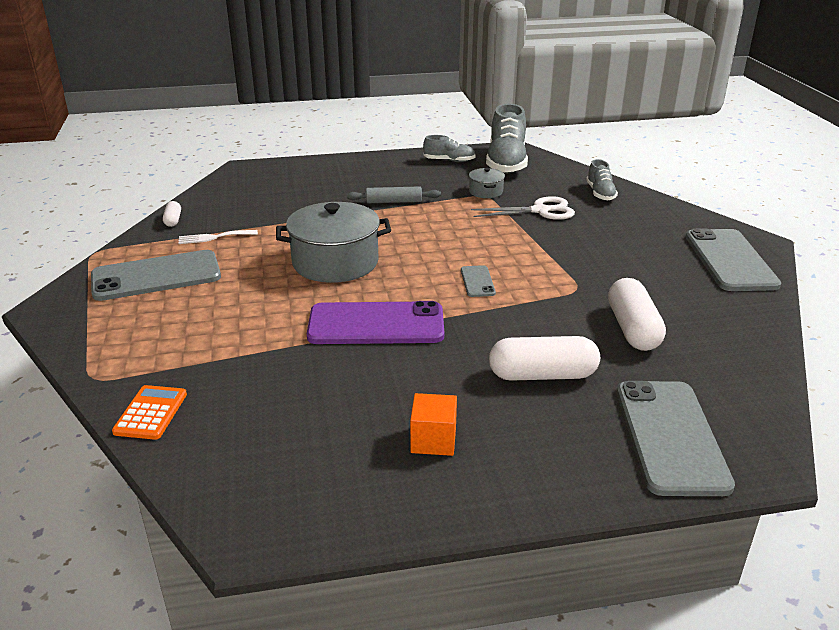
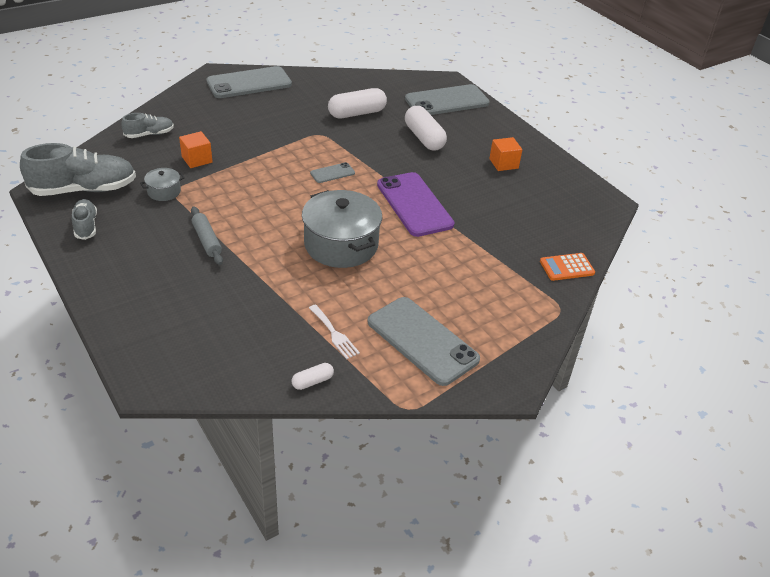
camera: 115 degrees left, 10 degrees up
(540, 211) = (197, 159): white scissors -> orange cube

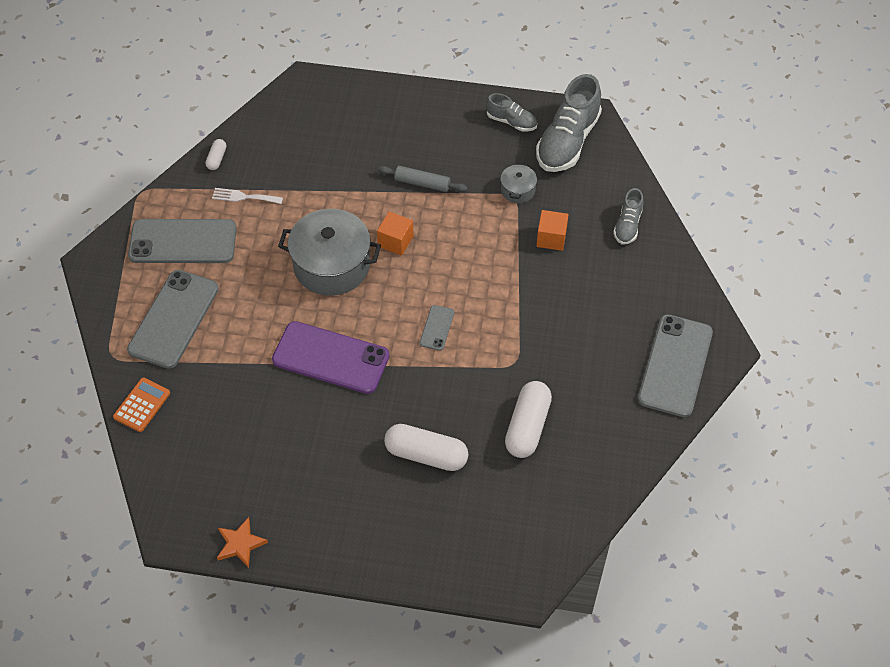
camera: 135 degrees right, 15 degrees up
(447, 101) = (479, 543): grey phone -> grey phone (174, 319)
(503, 163) = (317, 492): orange cube -> orange cube (395, 241)
(572, 174) = (240, 544): none -> orange star

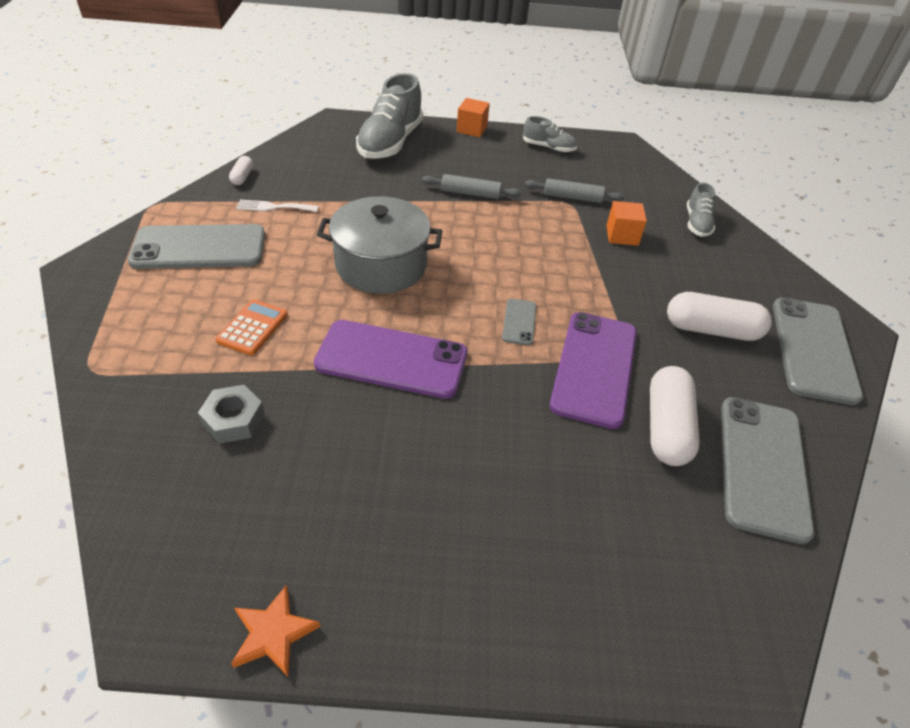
camera: 10 degrees left, 10 degrees down
(142, 405) = (126, 429): orange calculator -> orange calculator (252, 327)
(174, 319) = (182, 325): grey phone -> grey phone (762, 466)
(214, 402) = (234, 419): none -> grey nut
(395, 241) = (452, 242): orange cube -> orange cube (472, 129)
(426, 454) = (543, 471): white capsule -> white capsule (711, 329)
(487, 373) = (594, 368): none -> purple phone
(518, 190) = (572, 197): grey pot -> grey rolling pin
(567, 141) = (608, 161): grey shoe -> grey shoe (390, 142)

